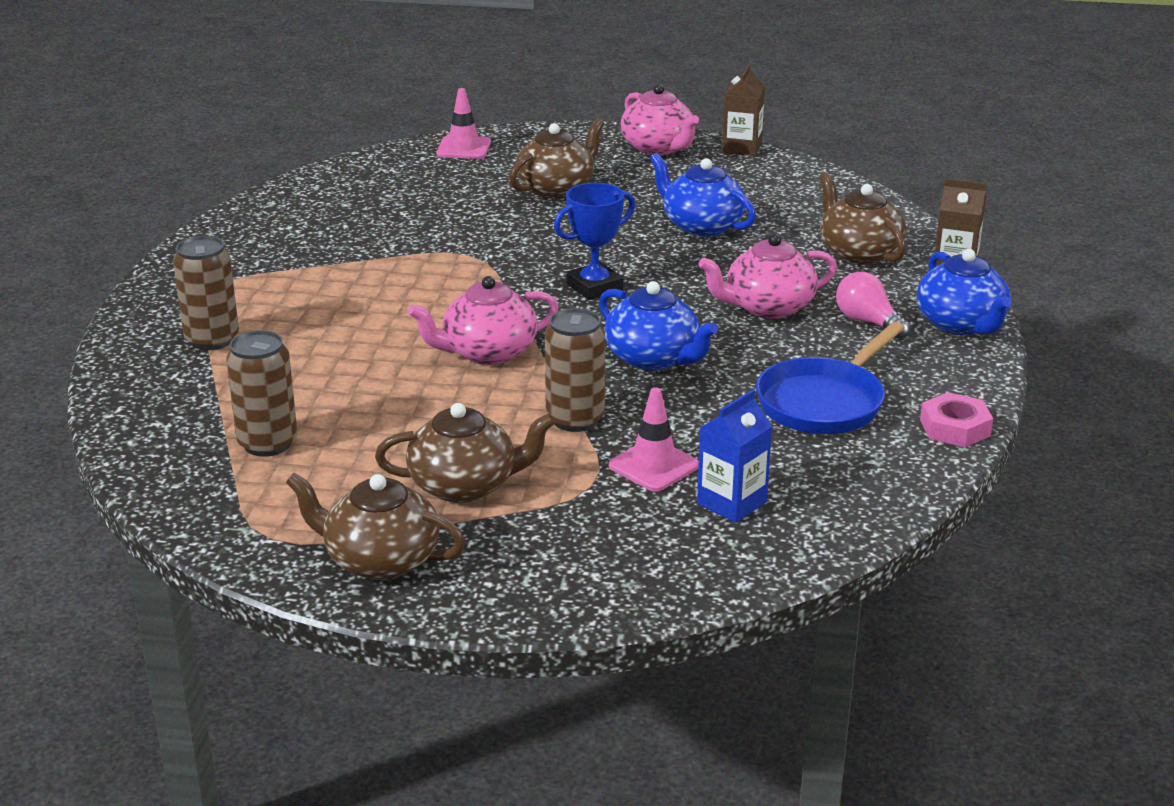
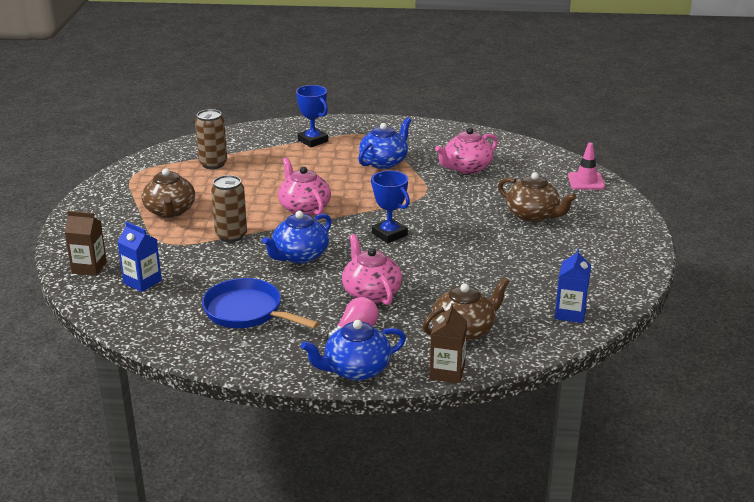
camera: 85 degrees right, 0 degrees up
(212, 340) = (313, 141): brown can -> blue trophy
(380, 560) = (112, 197): brown teapot -> none
(653, 466) = (182, 259): pink traffic cone -> none
(658, 148) = (623, 249): pink teapot -> pink teapot (466, 168)
(701, 226) = (490, 268): blue teapot -> blue teapot (384, 162)
(742, 148) = (641, 283): brown carton -> brown carton (89, 267)
(813, 191) = (570, 313): none -> blue carton
(955, 428) = (214, 358): pink nut -> none

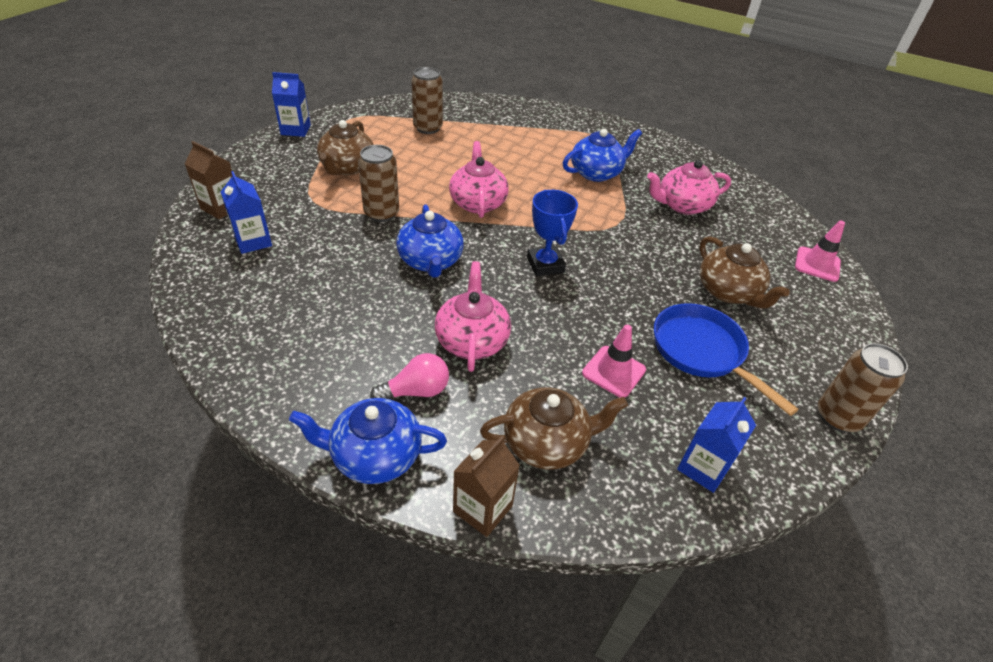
camera: 20 degrees right, 15 degrees up
(93, 195) = (295, 130): none -> blue carton
(247, 312) = (321, 318): blue pan -> blue pan (702, 351)
(299, 256) = (430, 261): blue teapot -> blue teapot turned 75 degrees counterclockwise
(313, 141) = (540, 129): blue trophy -> none
(482, 282) = (613, 371): none -> pink traffic cone
(639, 265) = (838, 417): none -> brown can

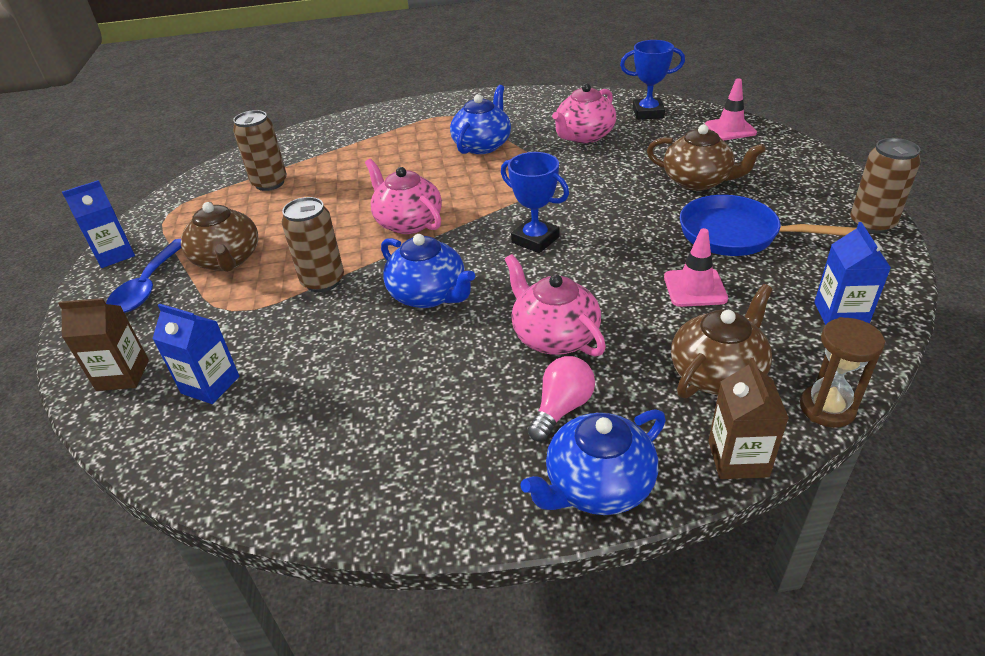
camera: 30 degrees left, 5 degrees down
(290, 160) = (148, 286): none -> blue spoon
(593, 525) = (827, 408): none -> brown hourglass
(761, 213) = (648, 113): none -> blue trophy

